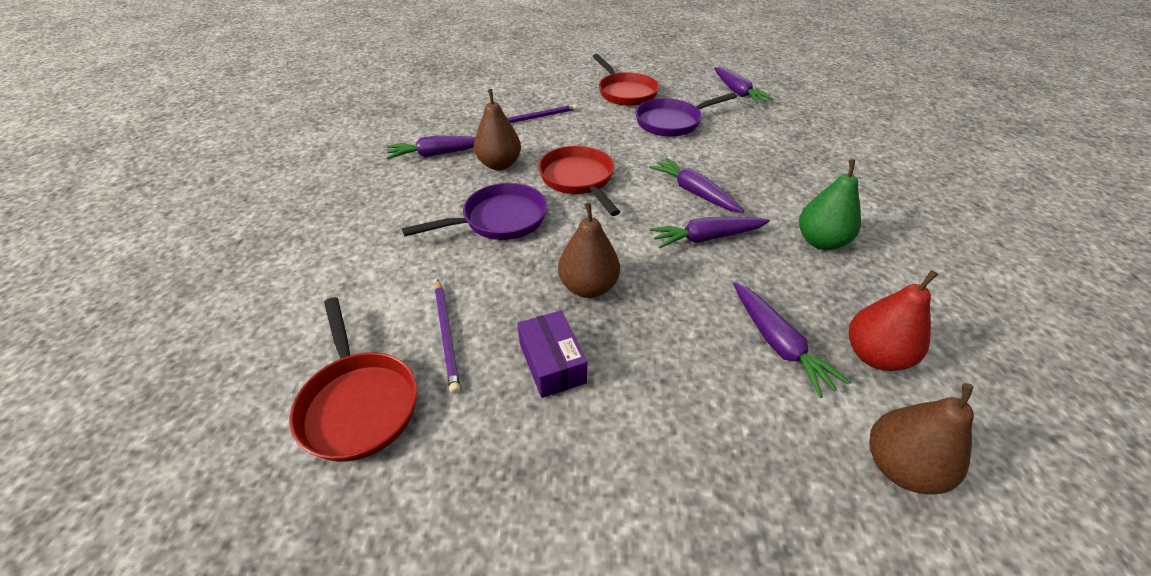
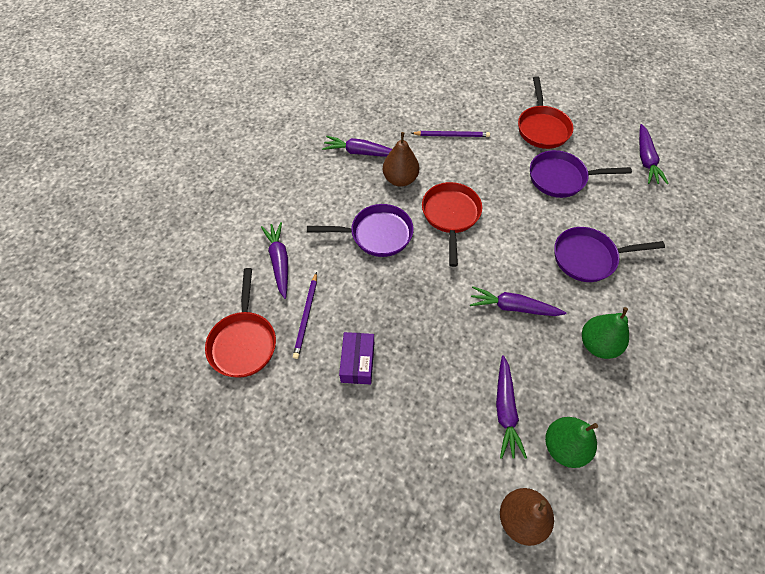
camera: 25 degrees right, 15 degrees up
(588, 287) = (407, 316): brown pear -> none
(694, 192) = (531, 261): purple carrot -> purple carrot (279, 262)
(748, 173) = (588, 258): none -> purple pan
(874, 355) = (564, 447): red pear -> green pear

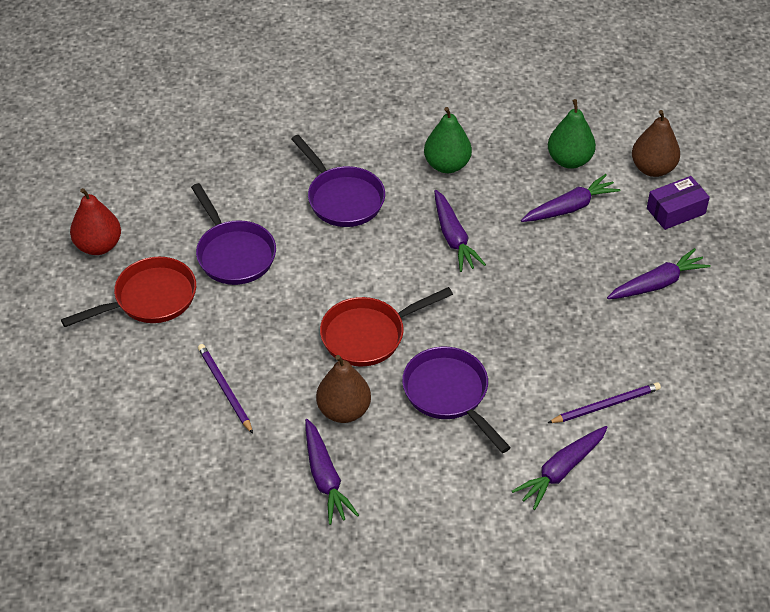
camera: 120 degrees left, 10 degrees down
(243, 342) = (681, 444): red pan -> none
(358, 362) = (617, 334): purple box -> purple box (675, 211)
(600, 120) = (98, 246): none -> red pear
(646, 159) = (150, 188): purple carrot -> purple carrot (657, 284)

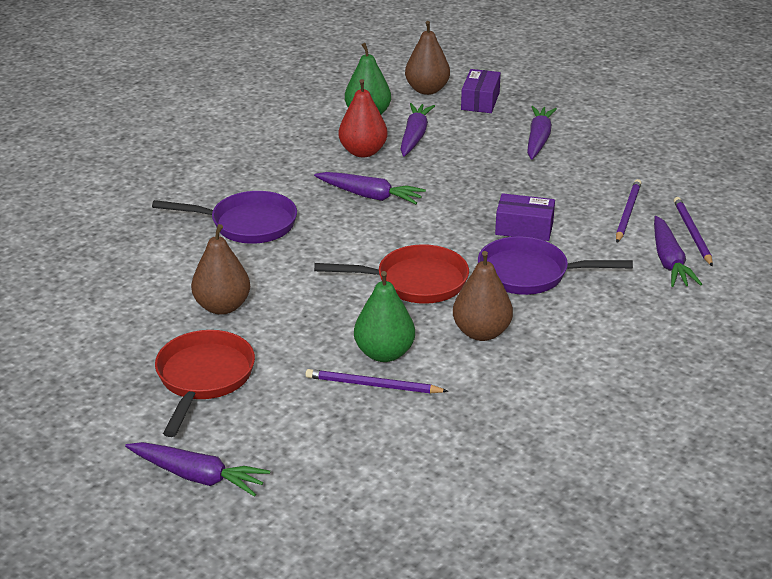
camera: 50 degrees left, 15 degrees down
(98, 246) = (90, 378): red pear -> red pear (363, 152)
(234, 254) = (222, 306): purple pan -> brown pear
(325, 478) = (543, 377): purple carrot -> purple carrot (197, 476)
(368, 335) = (415, 282): red pan -> red pan turned 105 degrees counterclockwise
(447, 165) = (289, 163): green pear -> green pear (384, 353)
(509, 354) = (524, 228): none -> purple box
(622, 464) = (692, 233): none -> purple pencil

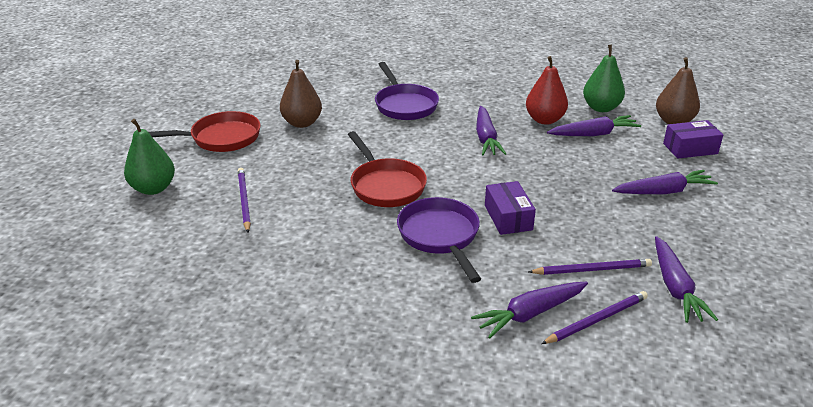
camera: 65 degrees right, 0 degrees up
(197, 476) = (121, 163): purple carrot -> purple carrot (675, 287)
(384, 353) = (285, 195): green pear -> green pear (153, 188)
(481, 332) = (338, 232): brown pear -> none

